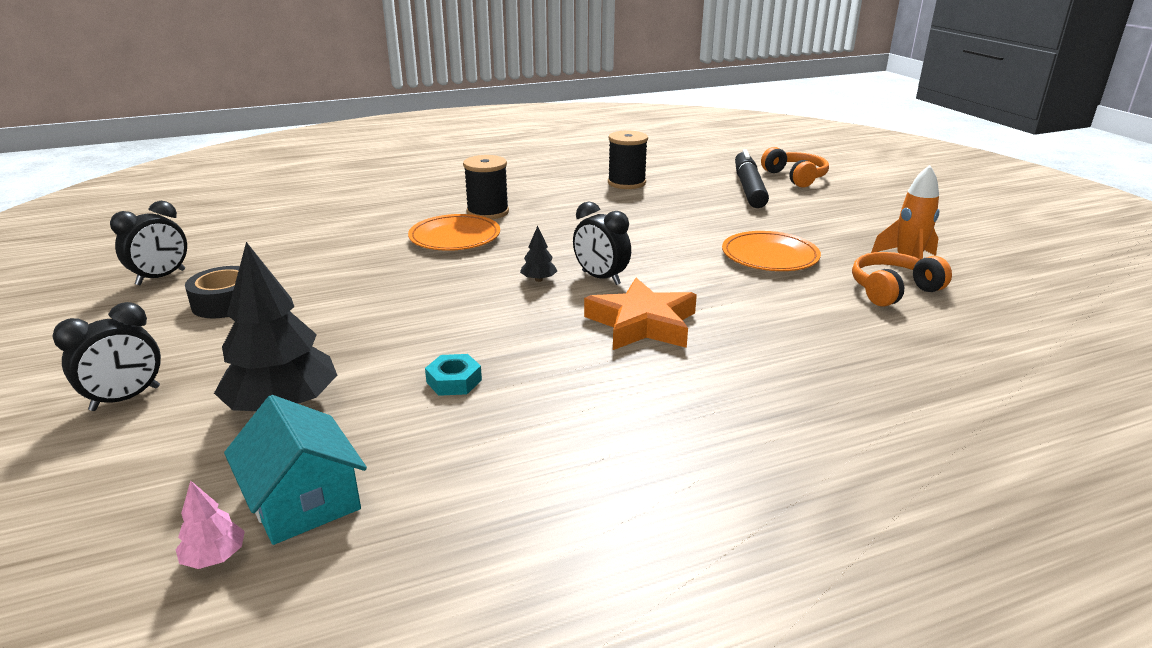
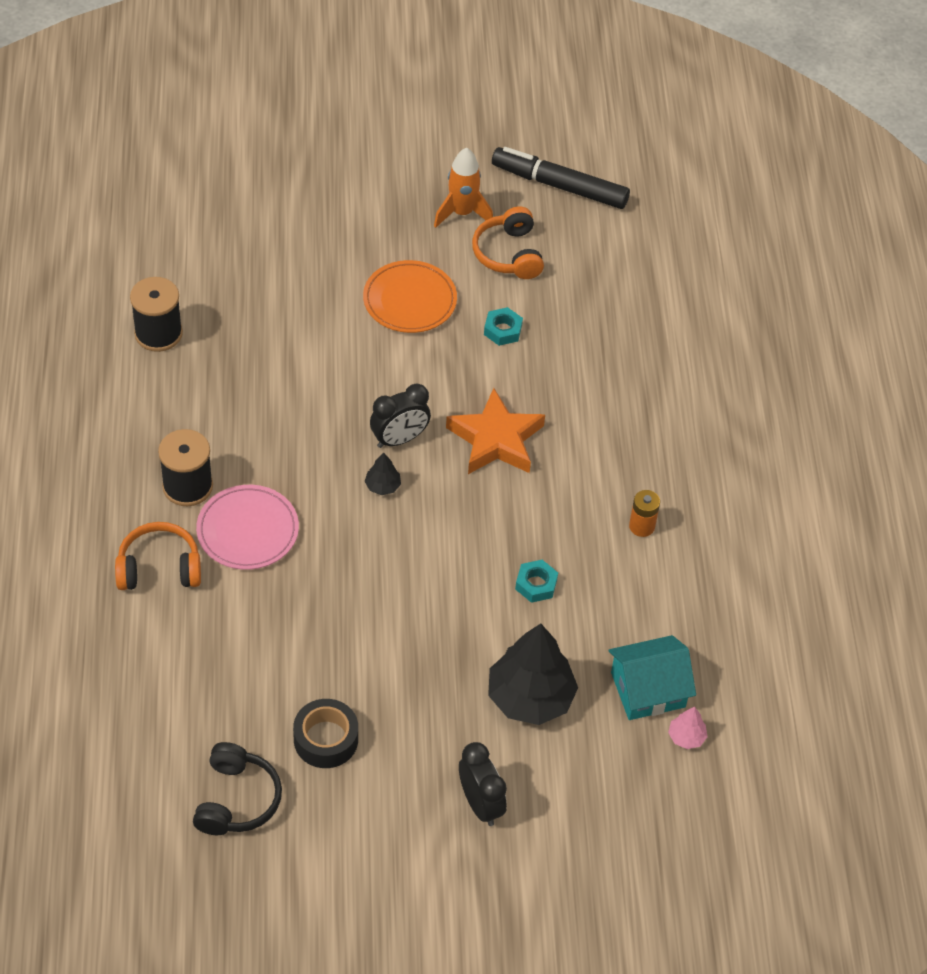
camera: 75 degrees left, 25 degrees up
(161, 277) = (237, 799): black clock -> black headphones
(455, 237) = (248, 530): orange plate -> pink plate
(586, 444) = (642, 526): none -> orange battery
(748, 188) = (232, 235): black marker -> black marker (559, 186)
(790, 303) = (502, 330): none -> turquoise nut
(795, 177) = (220, 180): orange headphones -> orange headphones (159, 568)

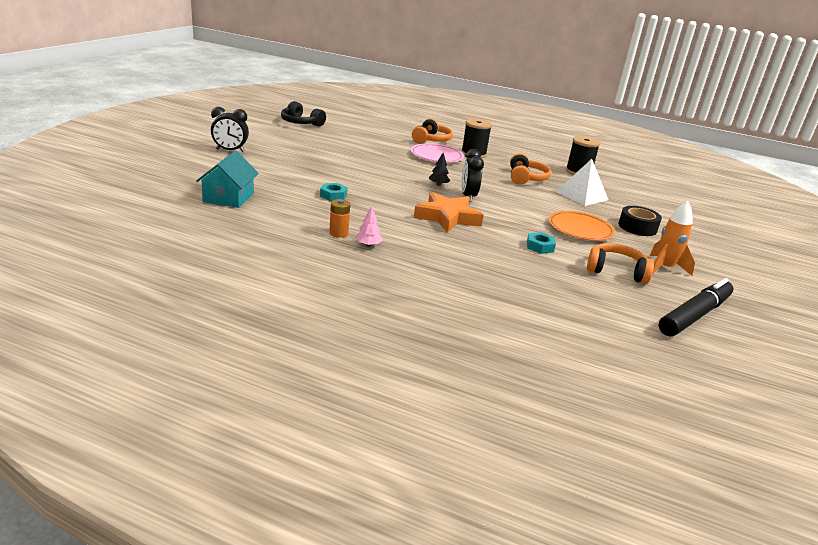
camera: 115 degrees right, 25 degrees down
(253, 392) = (526, 178): none -> orange headphones
(274, 315) = (581, 195): none -> white pyramid
(326, 739) = (306, 139): black tape -> black tape (637, 227)
(530, 697) = (268, 174): black tree -> none
(686, 737) = (185, 196): pink tree -> pink tree (368, 245)

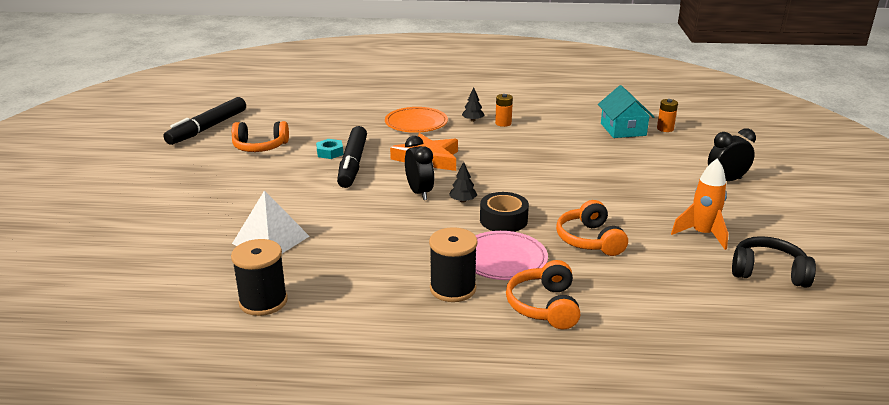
camera: 165 degrees right, 0 degrees up
(188, 188) = (665, 129): none -> orange battery
(333, 195) = (549, 154): turquoise nut -> none
(368, 245) = (473, 120): pink tree -> black tree
(518, 230) = (353, 164): none -> black marker
(526, 178) = (354, 252): orange headphones -> orange headphones (589, 240)
(580, 229) = (285, 182): orange plate -> orange plate (416, 123)
(637, 227) = (211, 204): black tape -> black tape (503, 220)
(663, 268) = (210, 160): orange rocket -> orange rocket (702, 234)

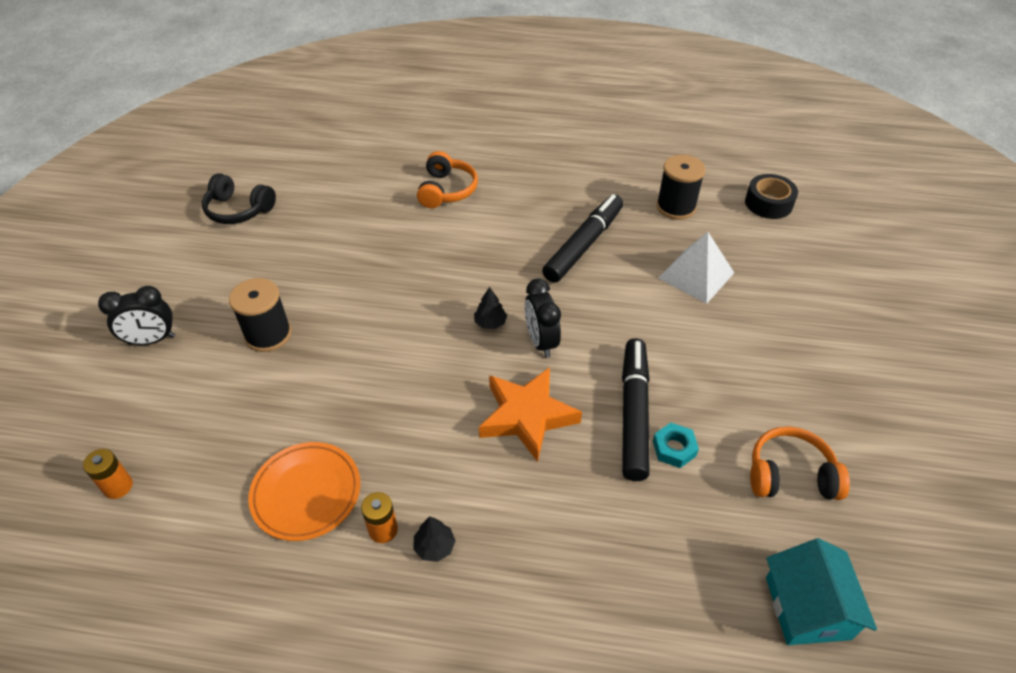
camera: 175 degrees left, 20 degrees up
(208, 128) = (916, 553): black marker -> black marker (583, 245)
(416, 123) = (539, 543): orange plate -> orange plate (306, 493)
(453, 288) = (518, 210): black spool -> black spool (268, 334)
(503, 220) = (451, 288): black tape -> black tape (768, 203)
(503, 259) = (466, 237): pink plate -> none
(589, 240) = (374, 255): orange headphones -> none
(623, 129) = (189, 489): turquoise house -> turquoise house (807, 608)
(702, 234) = (258, 255): orange rocket -> none

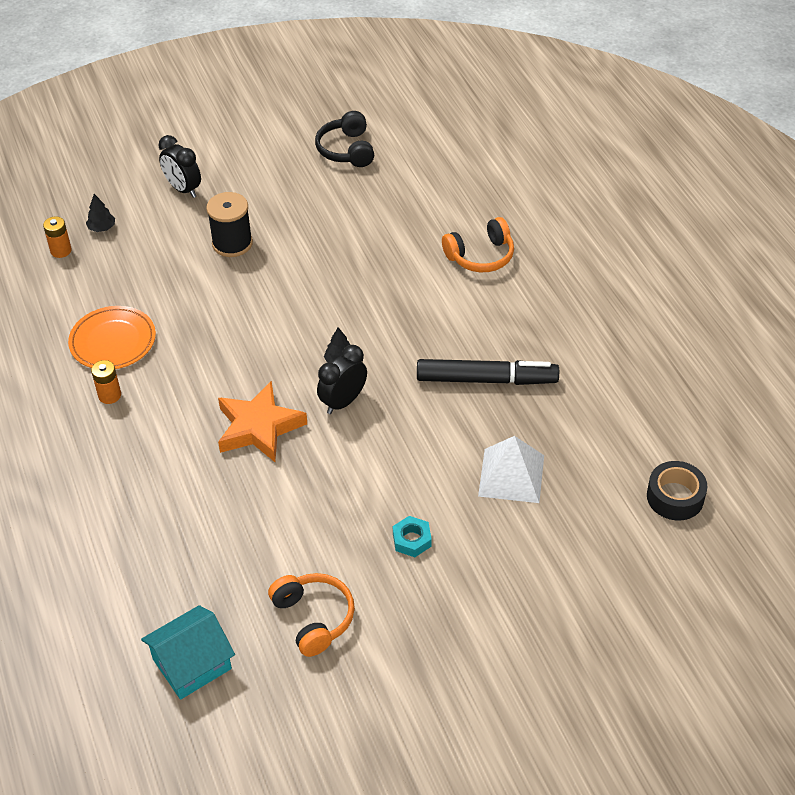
camera: 60 degrees right, 0 degrees up
(434, 547) = (113, 428): black tree -> black tree (102, 228)
(633, 413) = (308, 492): black marker -> none
(674, 448) = (289, 531): turquoise nut -> turquoise nut (412, 540)
(675, 207) = (601, 425): black spool -> none

